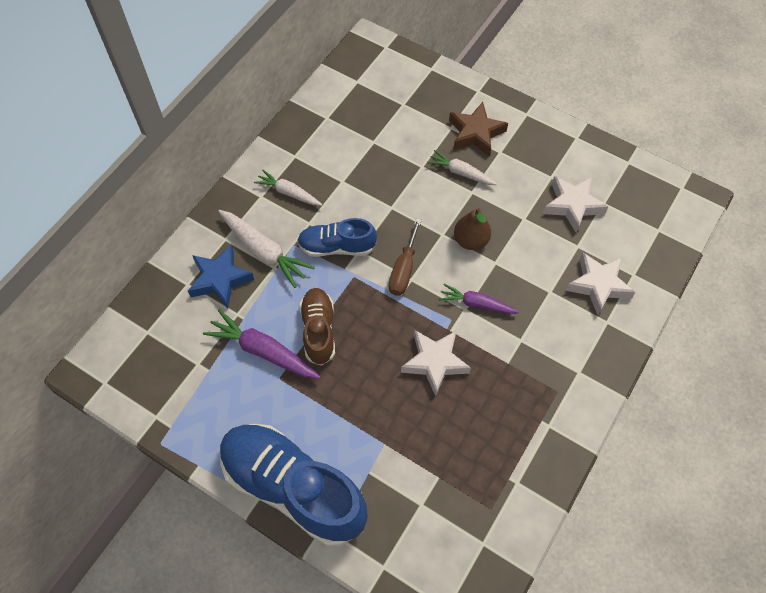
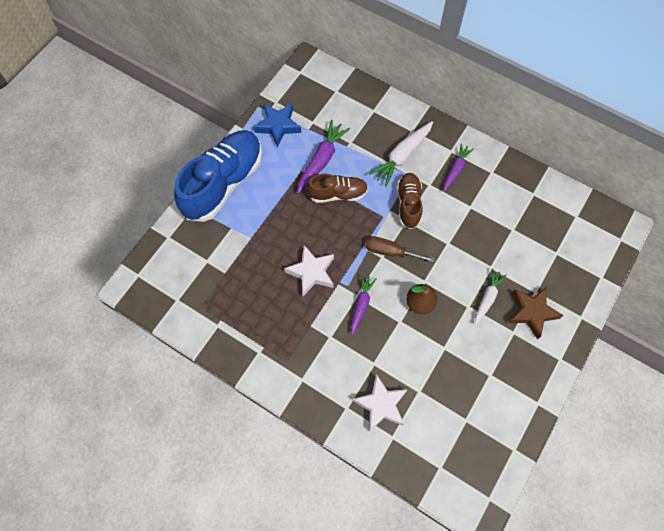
camera: 90 degrees right, 5 degrees up
(220, 279) = (378, 130): blue star -> blue star (278, 126)
(288, 193) = (456, 169): white carrot -> purple carrot
(337, 247) = (408, 204): blue shoe -> brown shoe
(572, 205) = (461, 391): white star -> none

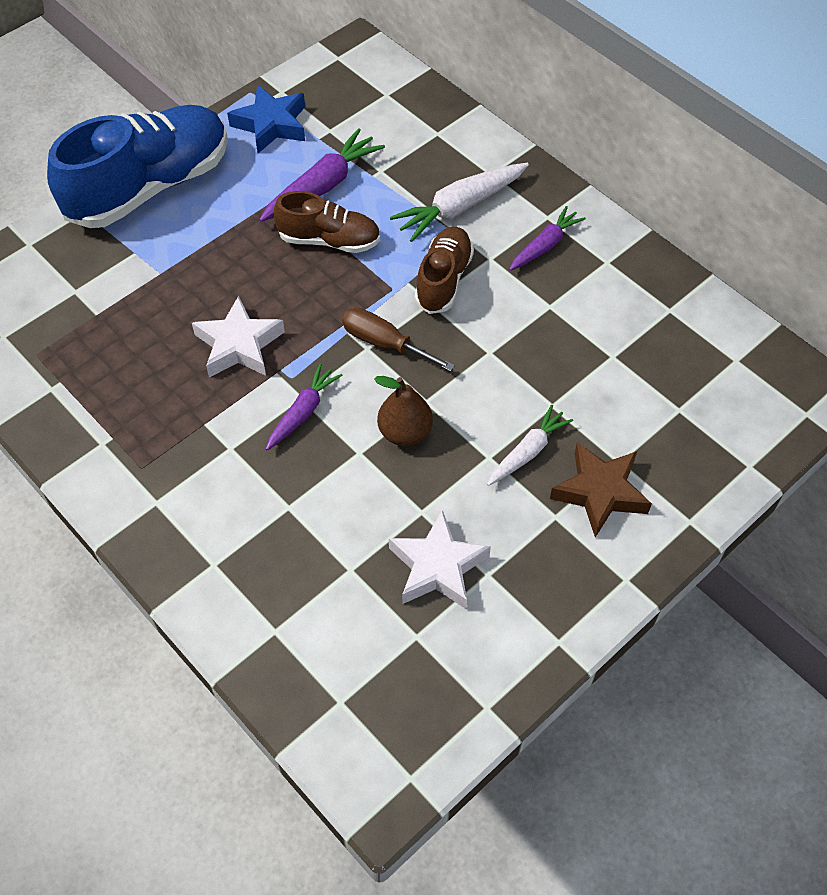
camera: 15 degrees right, 10 degrees down
(381, 405) = (275, 574): white star -> white star (437, 567)

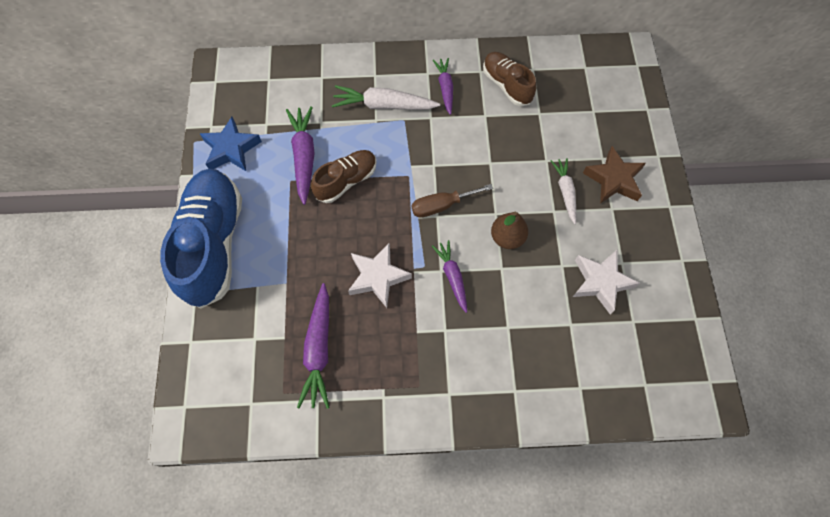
camera: 50 degrees left, 10 degrees up
(108, 351) = (319, 350): none -> purple carrot
(443, 280) = (425, 148): brown shoe -> brown shoe (506, 85)
(460, 207) = (383, 105): white carrot -> white carrot turned 90 degrees clockwise

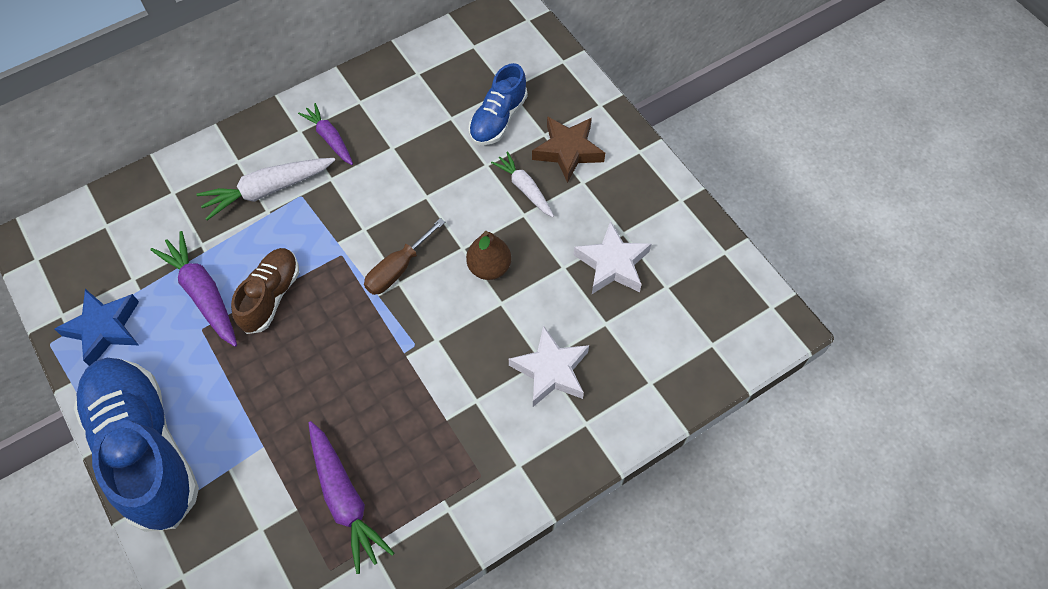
camera: 30 degrees left, 5 degrees down
(378, 277) = (368, 383): white star -> white star (551, 371)
(452, 277) = (452, 340): purple carrot -> none
(506, 85) = (398, 103): brown shoe -> none
(574, 130) = (498, 119): none -> blue shoe

